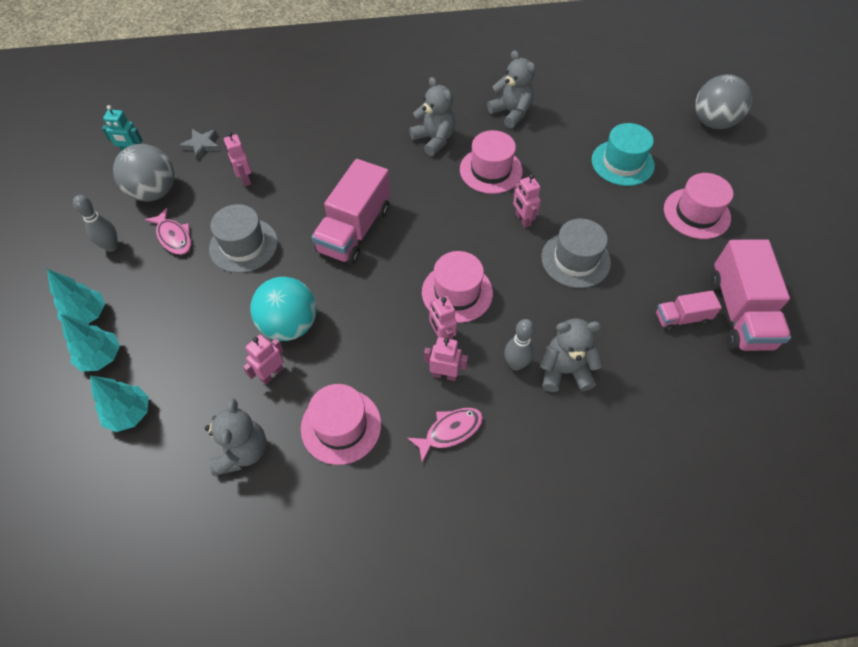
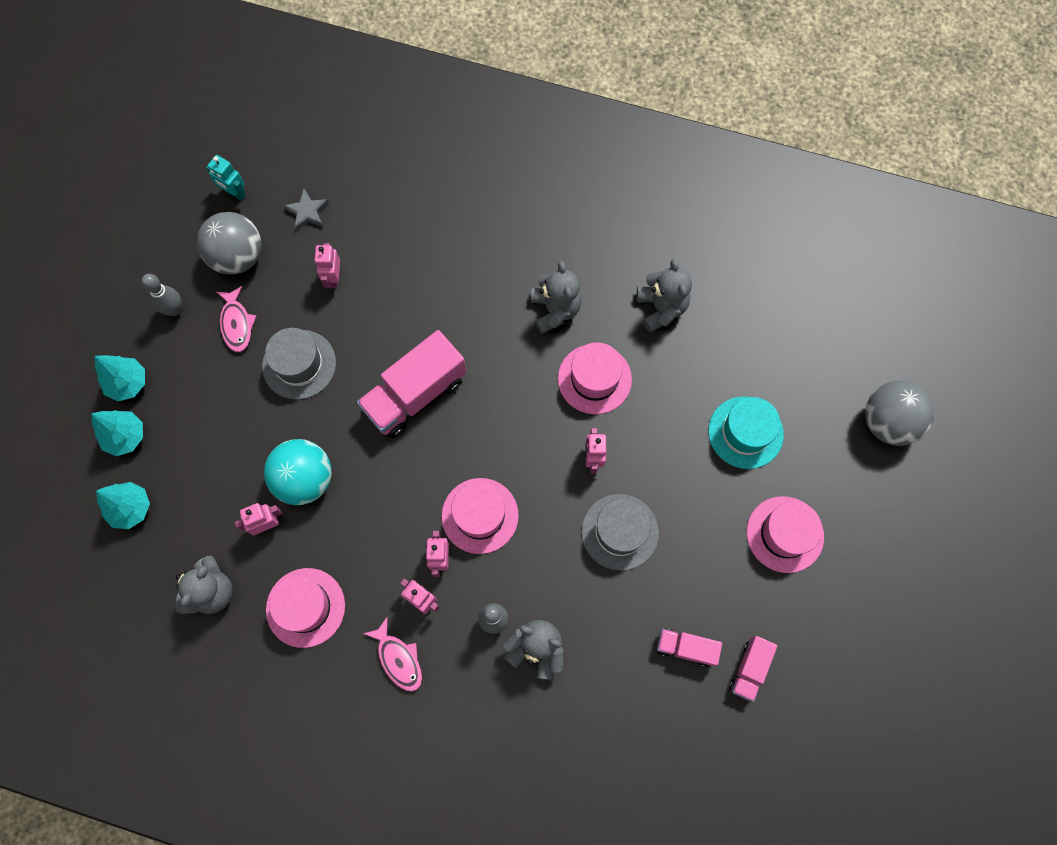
camera: 25 degrees right, 15 degrees up
(450, 431) = (398, 659): pink fish -> pink fish turned 60 degrees clockwise
(739, 312) = (749, 669): pink truck -> pink truck, size x0.53

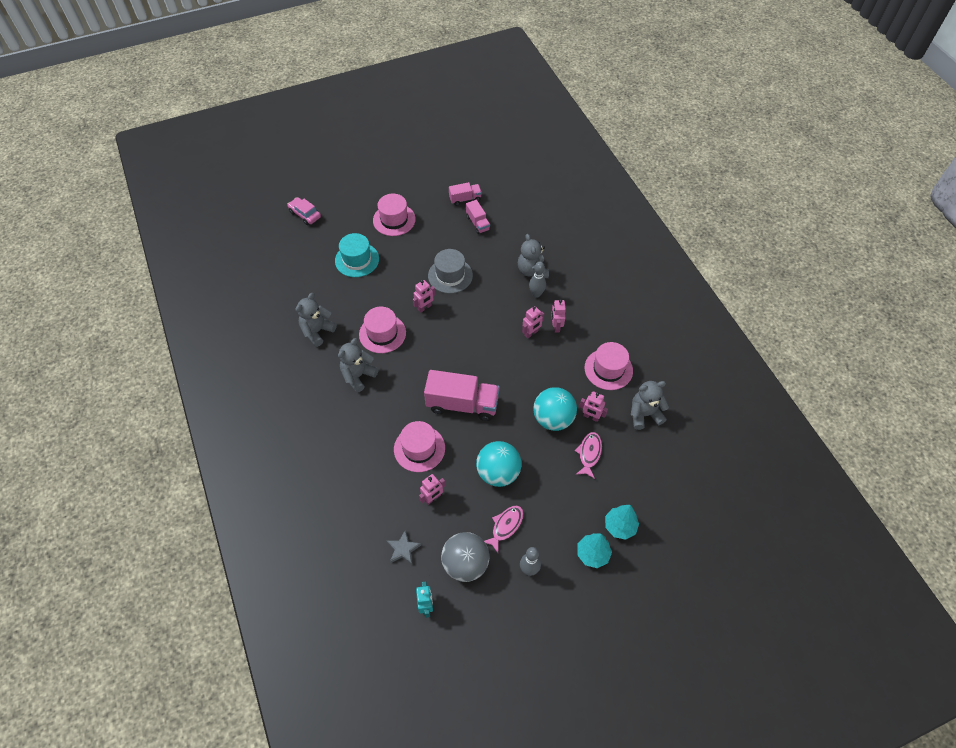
camera: 130 degrees left, 15 degrees down
(131, 508) = (649, 488): turquoise tree -> none
(299, 364) = (498, 473): grey hat -> turquoise ball
(398, 659) = (590, 316): pink fish -> pink fish (589, 453)
(480, 515) = (496, 332): pink hat -> pink hat (419, 448)
(888, 422) = (305, 214): grey ball -> pink car

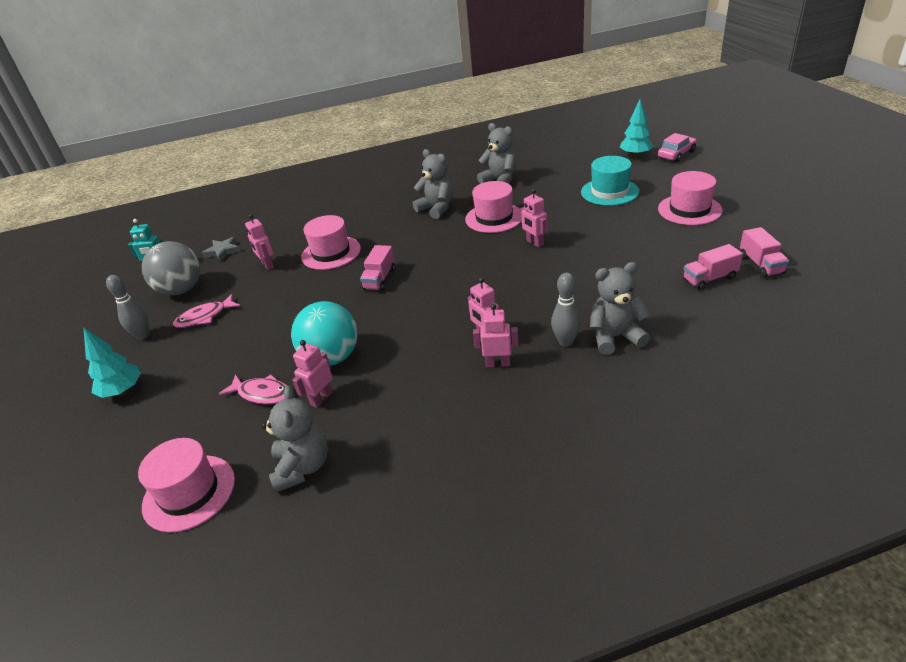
camera: 100 degrees right, 20 degrees down
(450, 275) = (593, 259): grey hat -> none
(462, 404) = (379, 279): pink truck -> pink truck, size x0.53
(498, 473) = (274, 310): turquoise ball -> none
(505, 526) = (204, 317): pink fish -> pink fish turned 105 degrees clockwise
(608, 369) = (403, 425): pink hat -> pink hat (189, 492)
(619, 526) = (139, 421): turquoise tree -> turquoise tree (635, 155)

